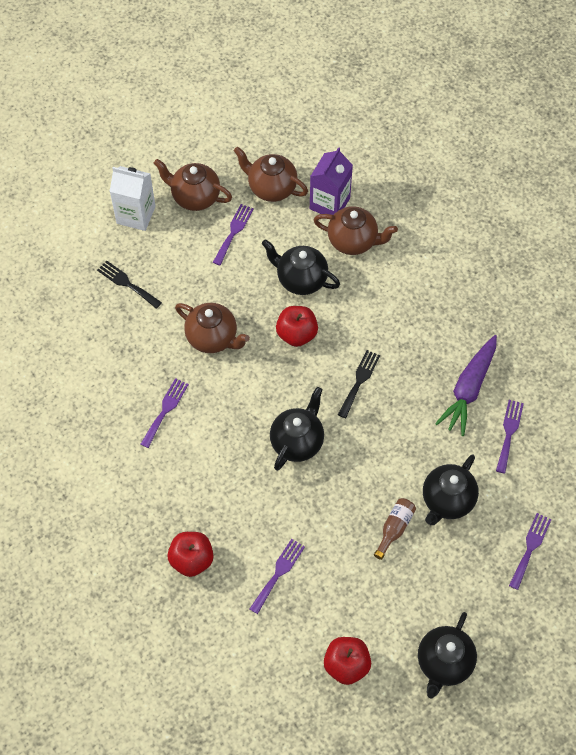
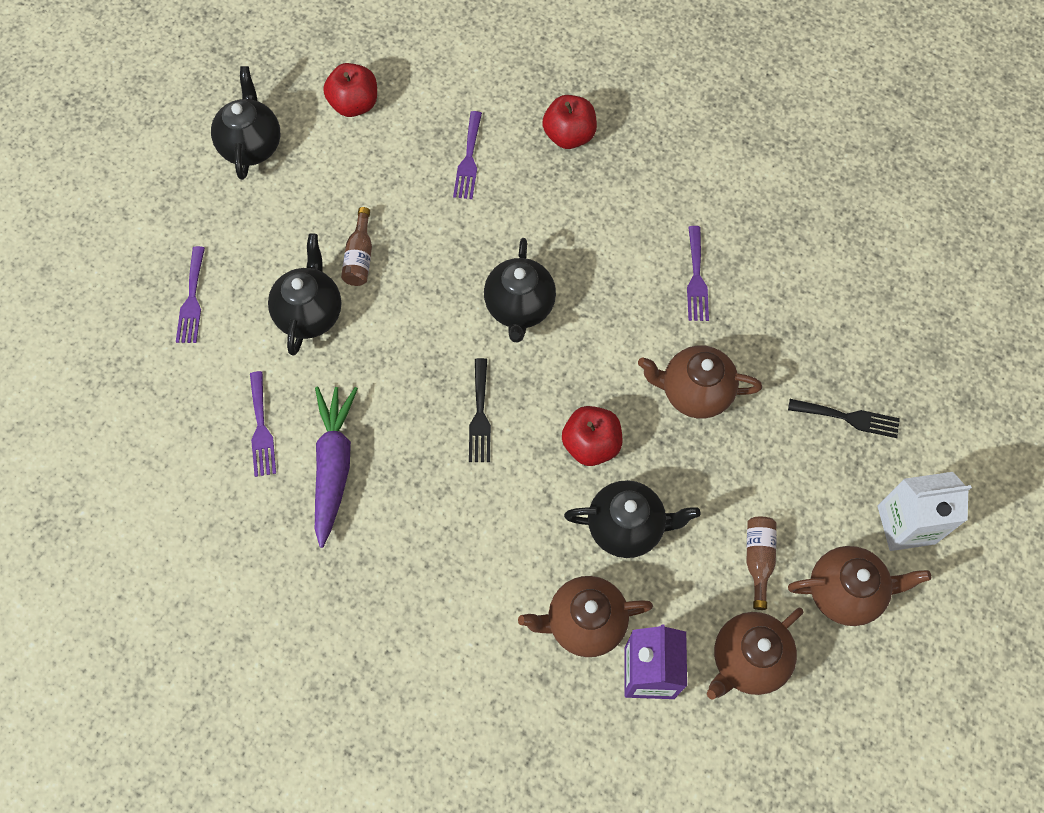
camera: 155 degrees right, 5 degrees up
(233, 232) = (758, 559): purple fork -> brown bottle
(271, 188) = (747, 660): brown teapot -> brown teapot turned 135 degrees clockwise

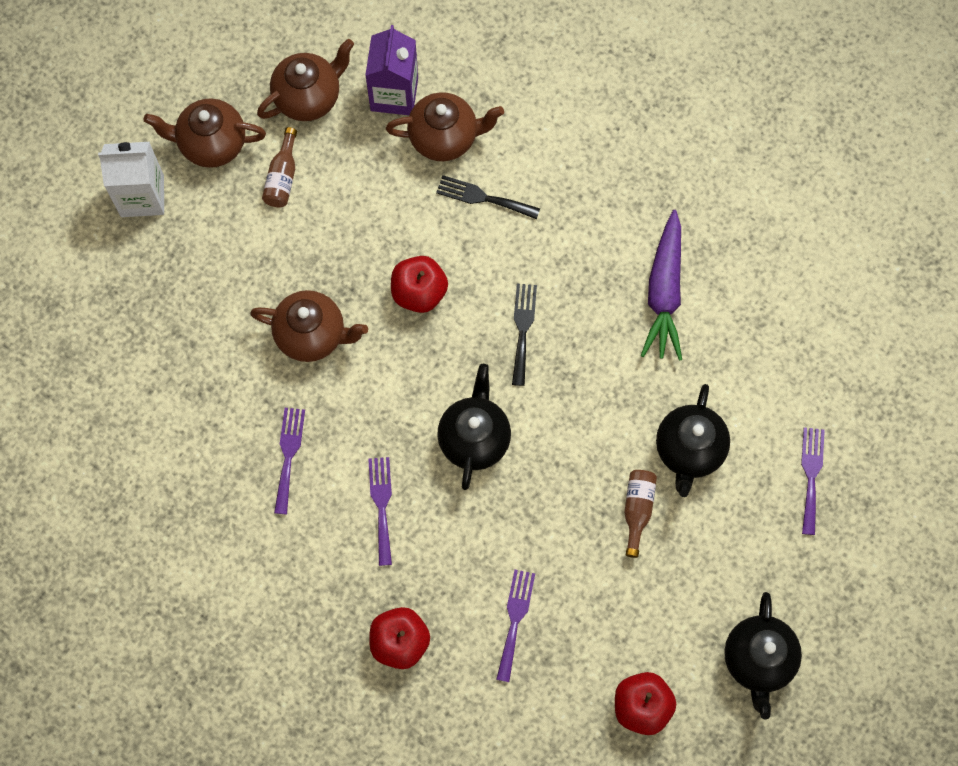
camera: 175 degrees left, 5 degrees up
(261, 429) = (734, 333): purple fork -> purple fork (381, 505)
(627, 527) = (396, 214): black teapot -> none
(849, 418) = (169, 297): black fork -> black fork (483, 197)

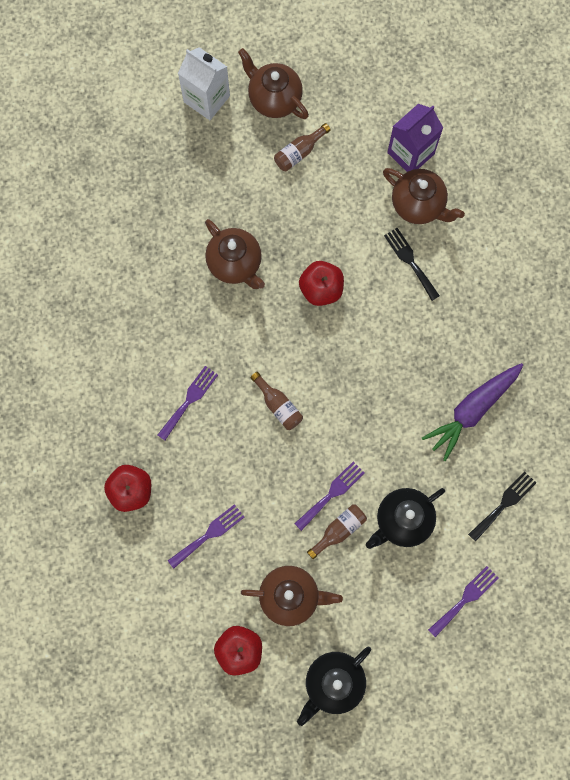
camera: 40 degrees right, 5 degrees up
(288, 455) = (161, 325): purple fork -> purple fork (331, 493)
(309, 97) = (356, 115): brown teapot -> brown teapot (290, 596)
(474, 438) = (278, 405): black teapot -> brown bottle
(523, 329) = (365, 362): black fork -> black fork (504, 504)

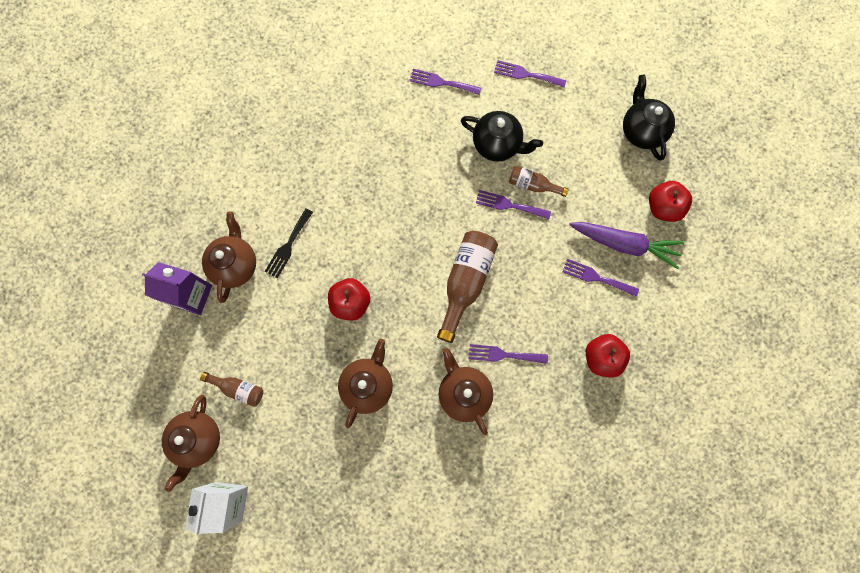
camera: 120 degrees left, 0 degrees up
(278, 405) = (465, 282): brown bottle -> brown bottle, size x1.83
(290, 596) = (602, 193): brown teapot -> brown teapot (463, 393)
(333, 683) = (641, 131): black teapot -> black teapot turned 120 degrees counterclockwise
(472, 410) = (384, 138): purple carrot -> purple carrot (624, 244)
(504, 504) = (441, 82): black fork -> purple fork

